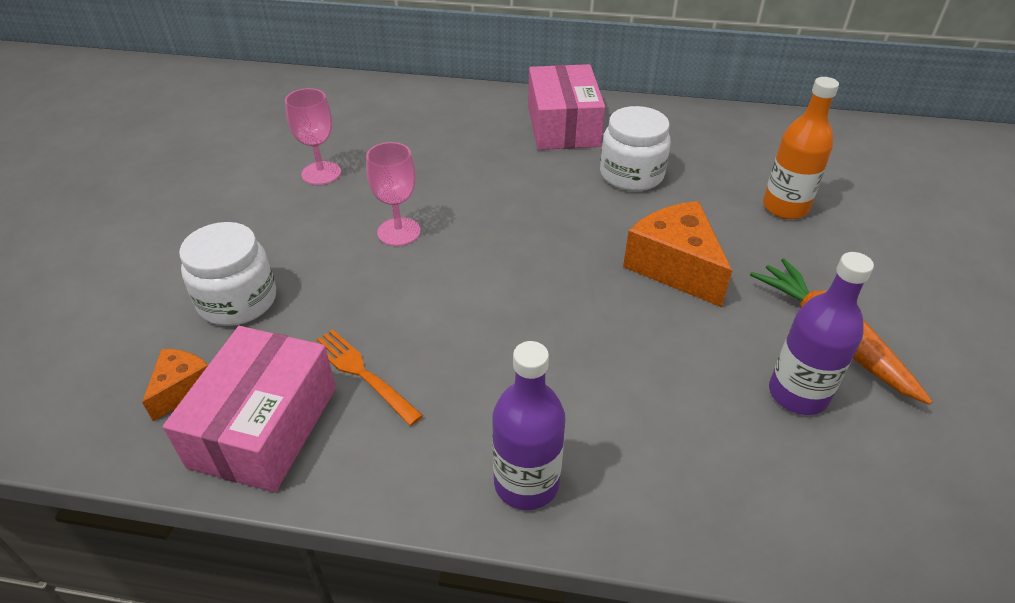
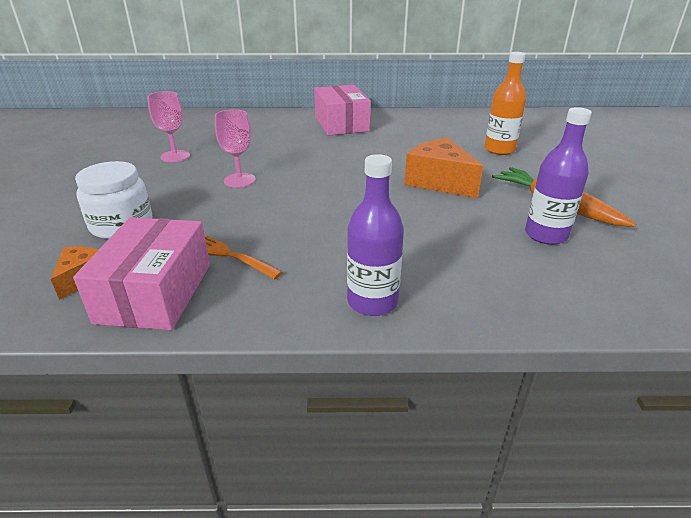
camera: 10 degrees left, 10 degrees down
(631, 175) = (394, 142): white jar -> none

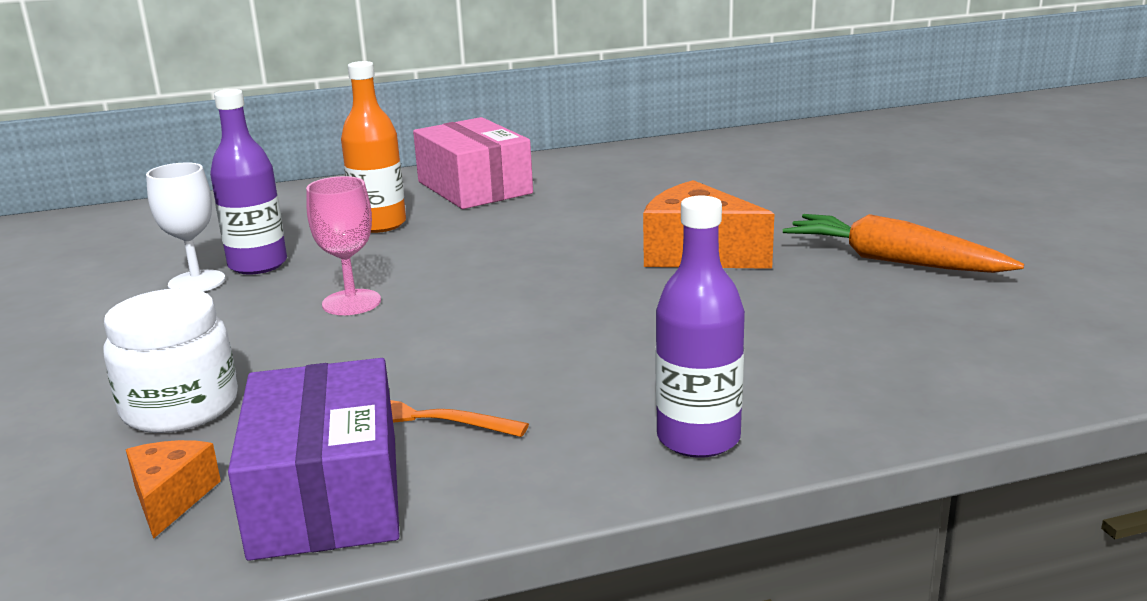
camera: 15 degrees left, 10 degrees down
(155, 292) = (326, 494): pink box -> purple box
(175, 156) = (197, 282): pink goblet -> white goblet
(499, 150) = (765, 193): orange bottle -> orange bottle (379, 224)
(546, 235) = (901, 303): purple bottle -> purple bottle (258, 264)

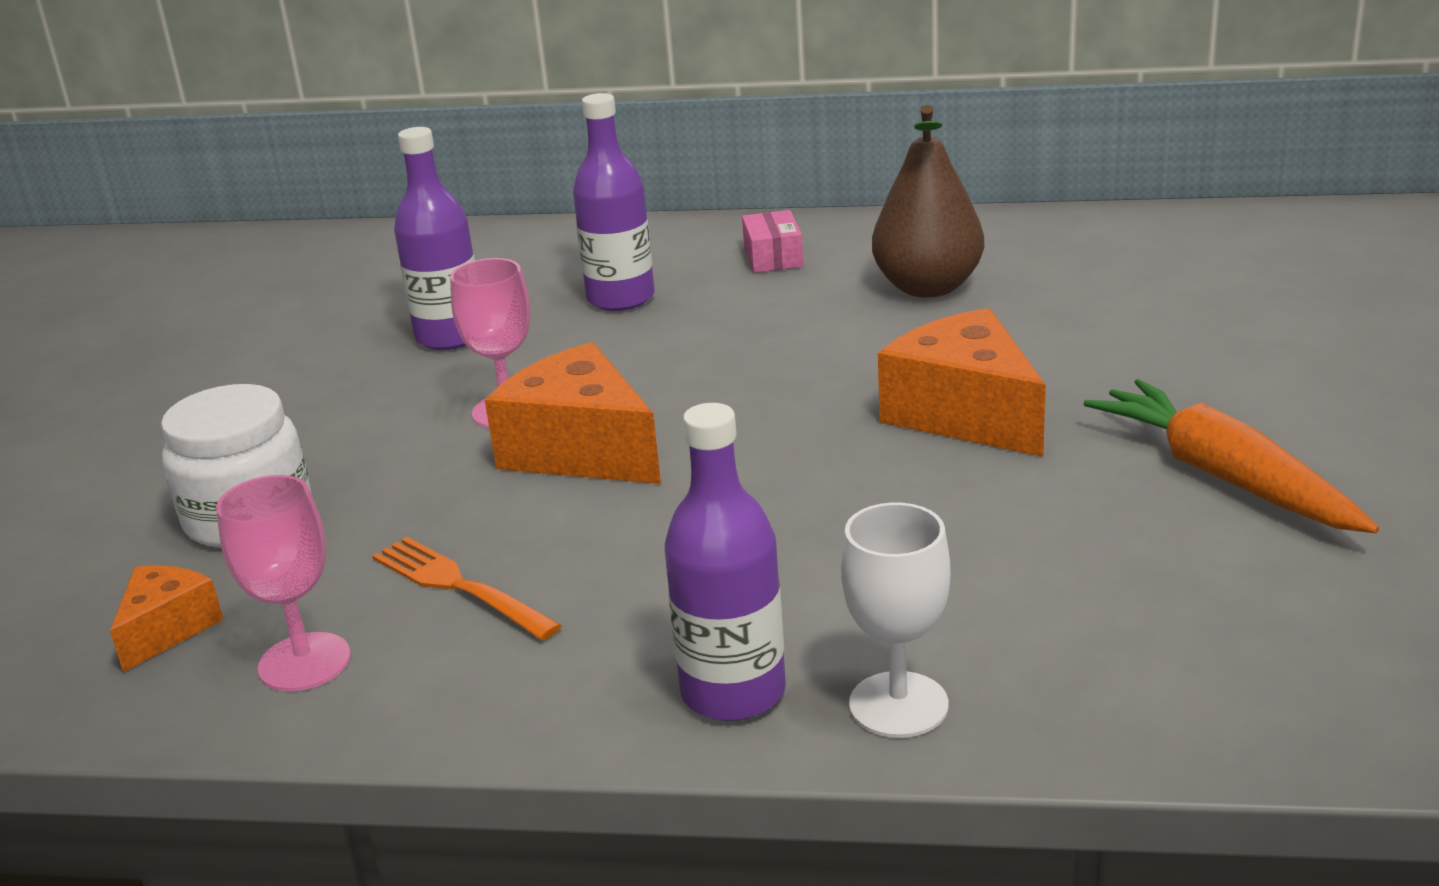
camera: 25 degrees right, 5 degrees up
(197, 282) = (374, 350): white goblet -> white goblet (898, 705)
(326, 494) = (304, 662): purple box -> pink goblet
(379, 224) = (621, 298): orange bottle -> purple bottle
(436, 317) = (581, 451): none -> orange cheese
(474, 187) = (773, 257): pink box -> pink box, size x0.48
(602, 191) = (928, 288): none -> brown pear

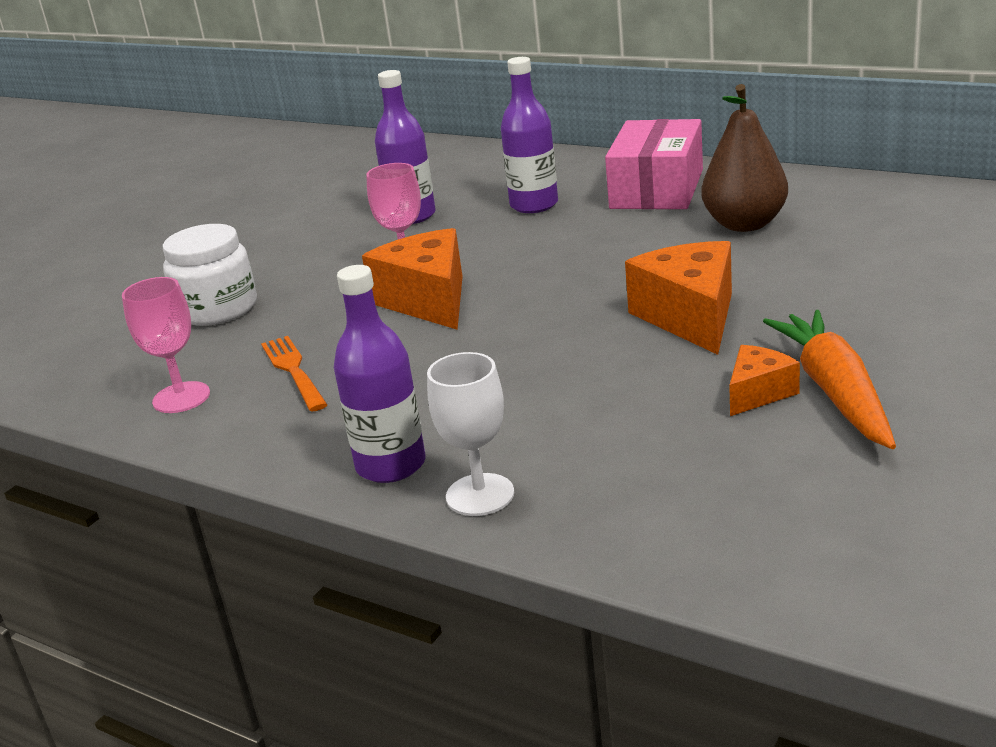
camera: 25 degrees right, 0 degrees up
(167, 629) = (130, 365): orange cheese -> orange cheese (758, 393)
(773, 257) = (657, 189): pink box -> pink box, size x2.09

